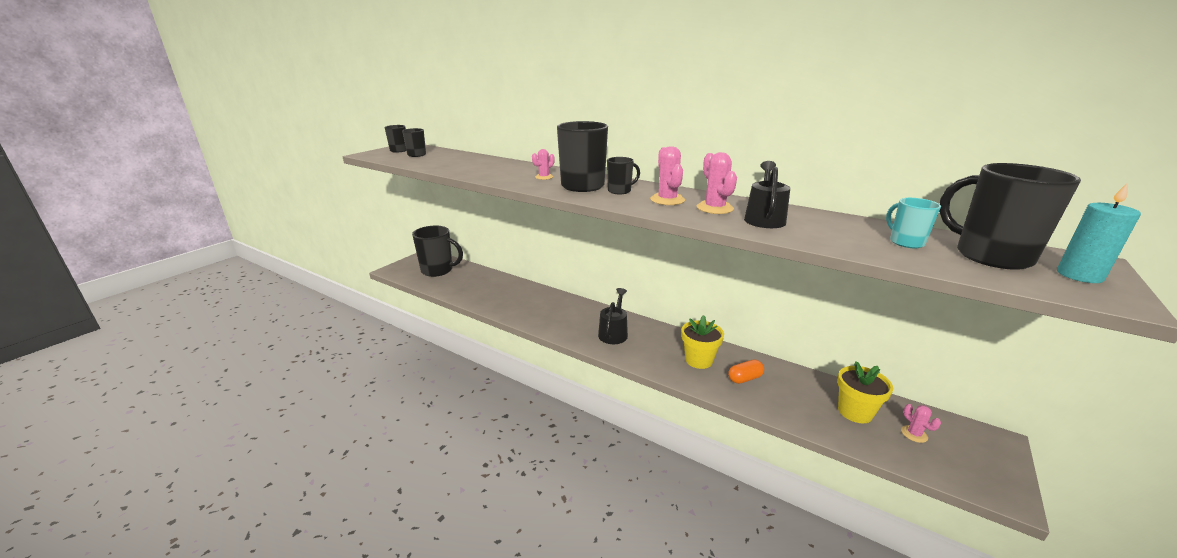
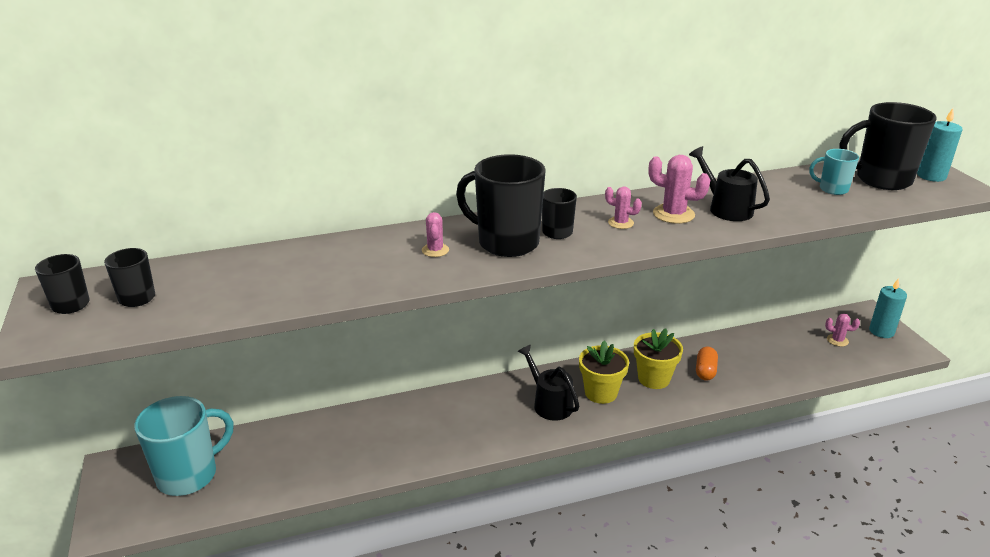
camera: 50 degrees left, 5 degrees up
(438, 270) = (189, 475): black mug -> turquoise mug
(667, 200) = (620, 223): pink cactus -> pink cactus, size x0.61
(855, 412) = (794, 347): yellow flower pot -> yellow flower pot (601, 393)
(986, 459) = (881, 331): none -> turquoise candle

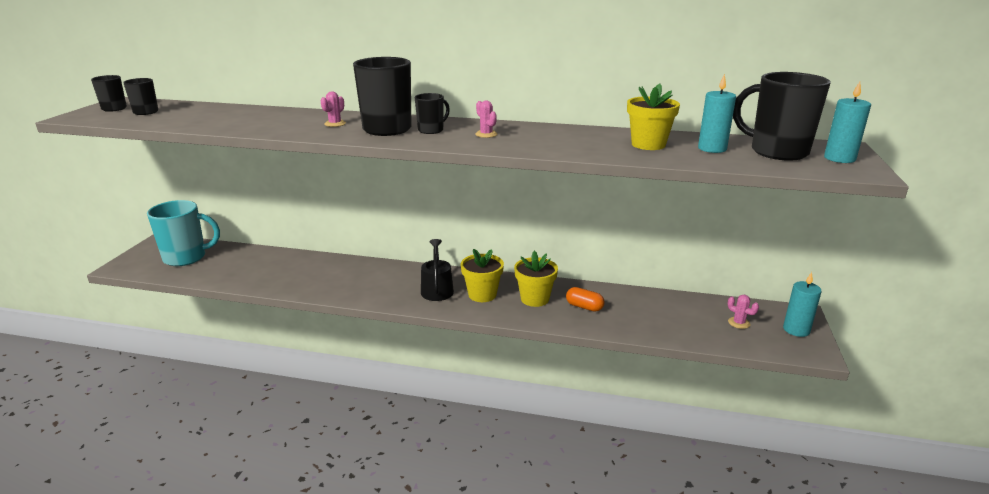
camera: 30 degrees right, 5 degrees down
(673, 214) = (537, 137): pink cactus -> none
(705, 371) = (584, 307): orange capsule -> orange capsule turned 75 degrees clockwise
(725, 208) = (587, 142): black watering can -> none
(778, 198) = (648, 144): none -> yellow flower pot
(832, 189) = (712, 148): turquoise mug -> turquoise candle

